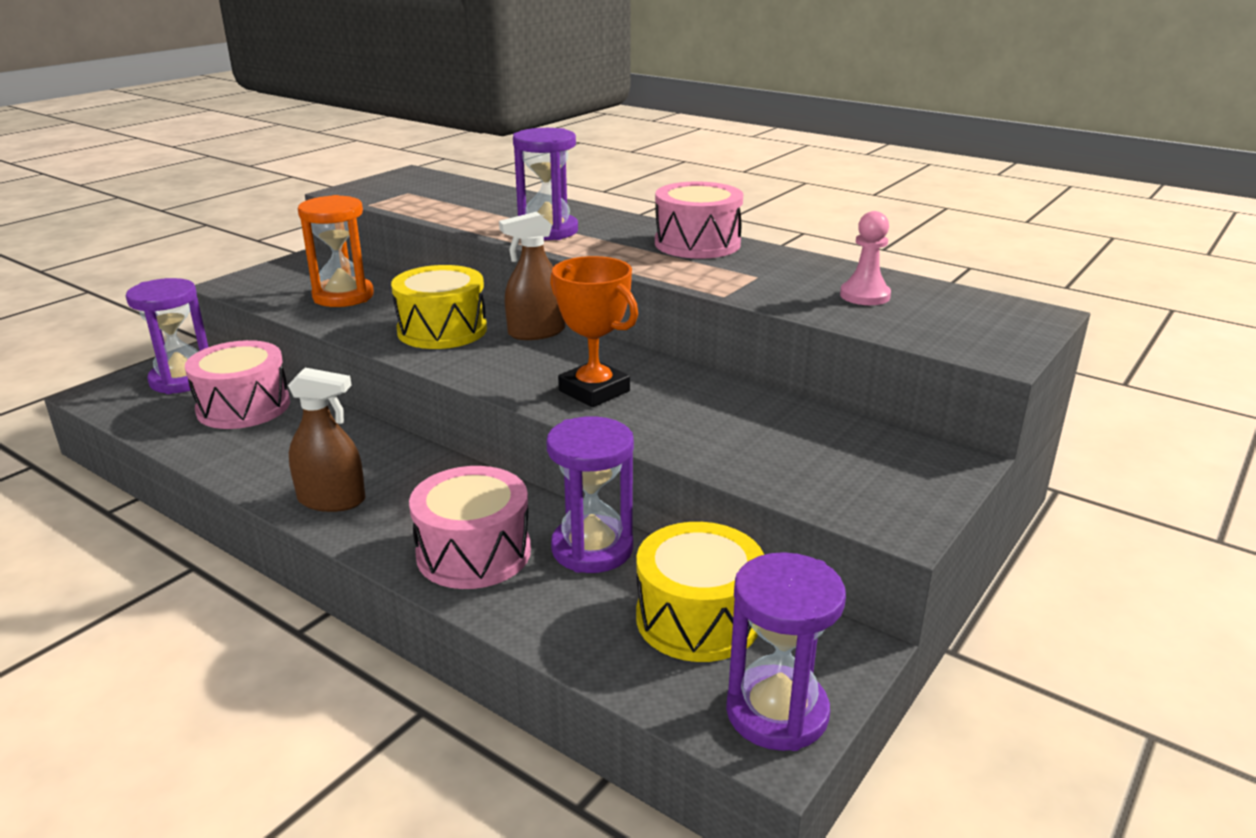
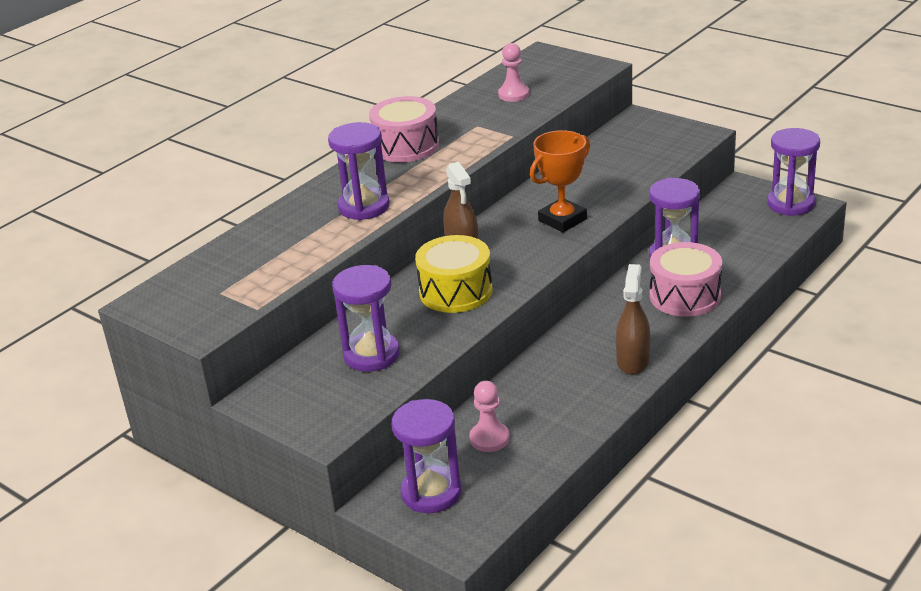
camera: 85 degrees left, 5 degrees up
(243, 407) = (489, 438): pink drum -> pink pawn
(343, 296) = (371, 355): orange hourglass -> purple hourglass
(698, 618) = (729, 223): yellow drum -> none

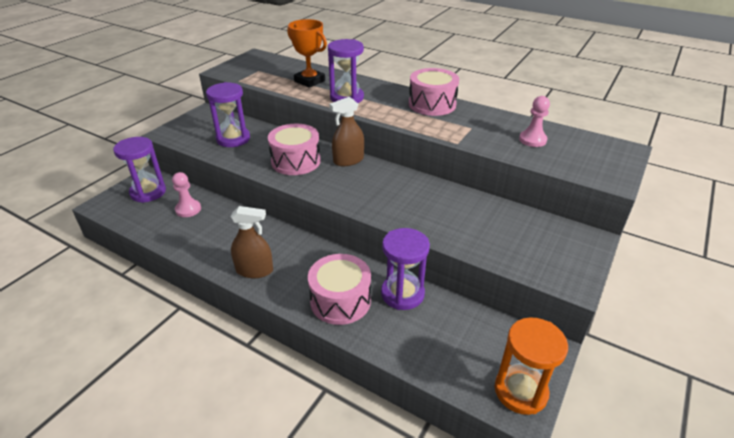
camera: 80 degrees right, 5 degrees up
(456, 291) = (296, 161): yellow drum -> pink drum
(562, 220) = (390, 200): orange trophy -> orange trophy (309, 81)
(790, 204) = (520, 391): purple hourglass -> orange hourglass

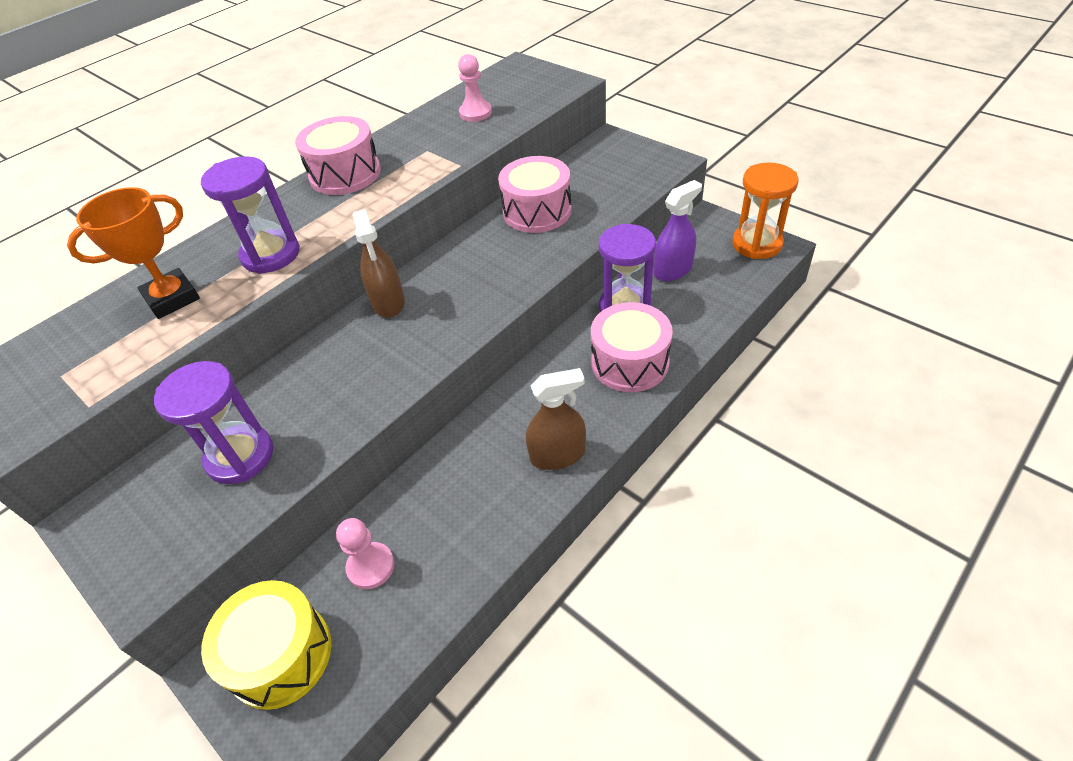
camera: 75 degrees left, 10 degrees up
(148, 192) = (280, 655): purple hourglass -> yellow drum
(254, 270) = (557, 455): brown spray bottle -> brown spray bottle turned 60 degrees clockwise
(296, 161) = (363, 363): pink drum -> pink drum (537, 211)
(458, 323) = (673, 270): none -> purple spray bottle

